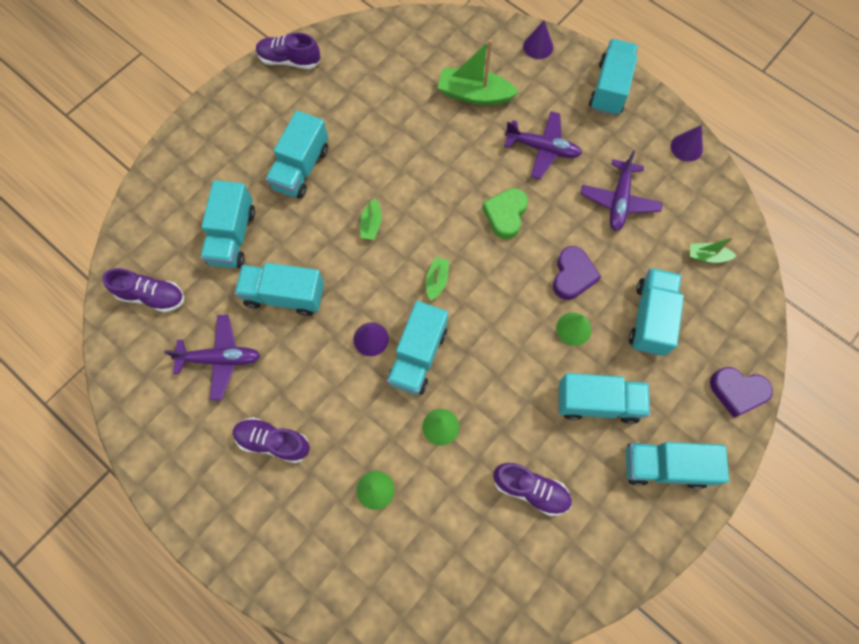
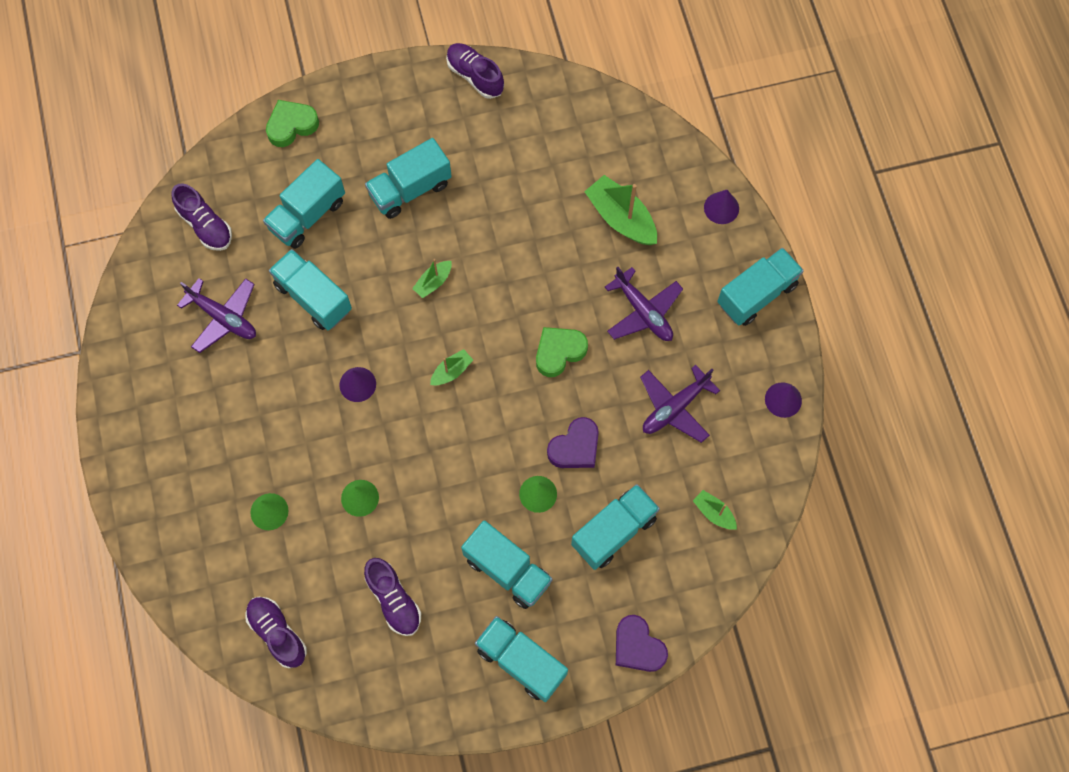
camera: 35 degrees right, 0 degrees up
(169, 177) = (291, 125): none -> green heart
(273, 442) = (217, 416): purple shoe -> purple shoe (277, 633)
(418, 356) = (386, 425): turquoise truck -> none

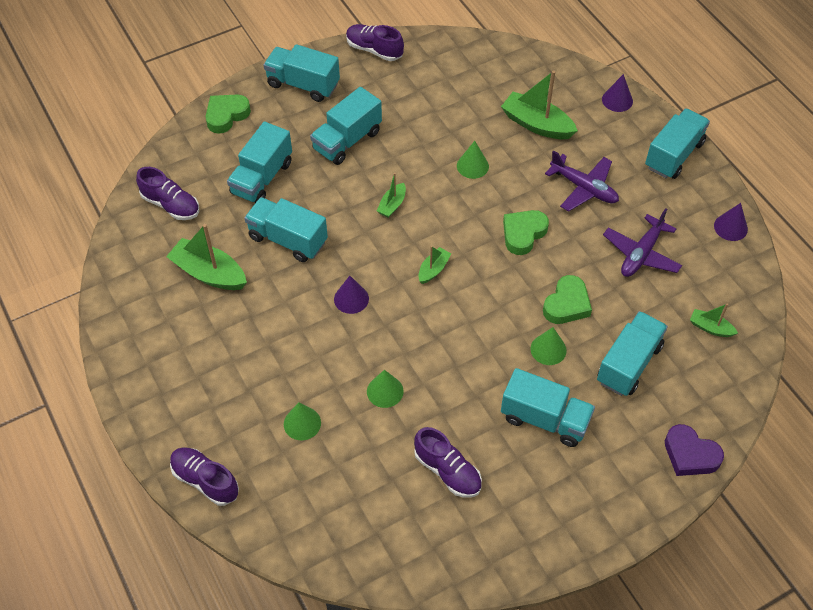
camera: 15 degrees left, 15 degrees down
(223, 317) = (209, 273): purple plane -> green boat
(277, 633) = (344, 529): purple shoe -> purple shoe (205, 481)
(521, 661) = (588, 495): turquoise truck -> turquoise truck (303, 84)
(533, 254) = (472, 166): none -> green cone
(575, 447) = (567, 304): purple heart -> green heart

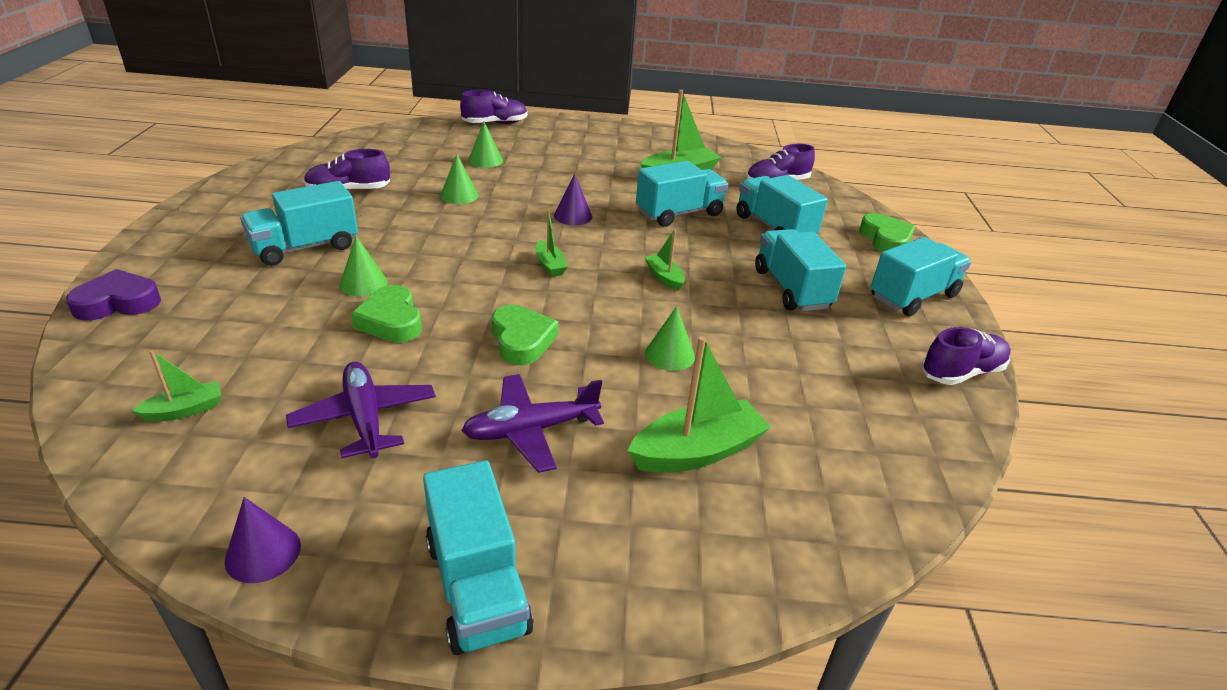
camera: 120 degrees right, 20 degrees down
(617, 100) = (675, 592): purple cone -> none
(629, 364) = (262, 321): turquoise truck -> none

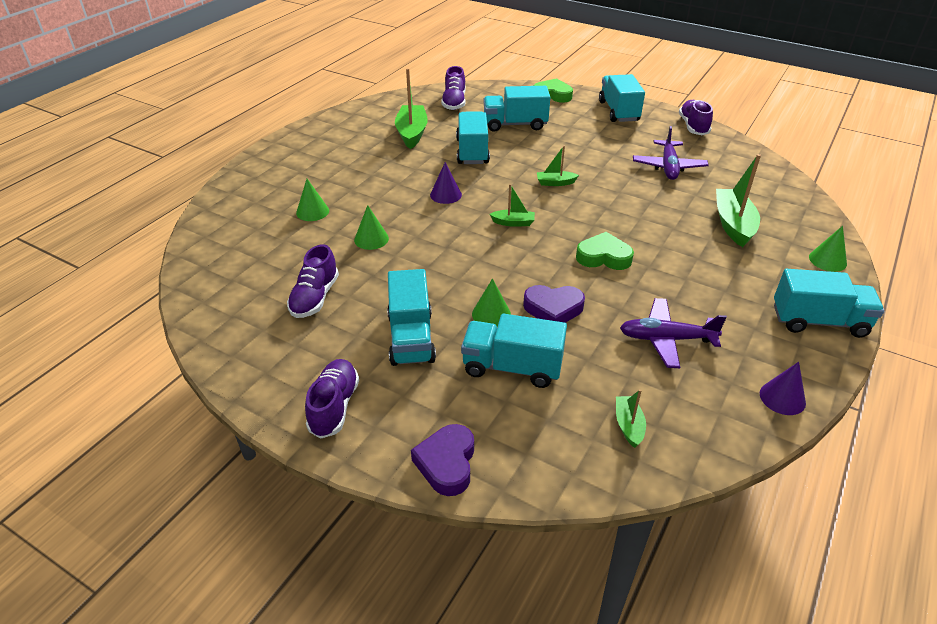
camera: 60 degrees left, 5 degrees up
(391, 321) = (553, 309): green heart -> purple heart
(495, 123) = (236, 189): purple shoe -> purple shoe (334, 407)
(531, 430) = (698, 275): purple plane -> purple plane (668, 167)
(670, 355) = (642, 206): green cone -> green cone (827, 260)
(791, 289) = (592, 144): turquoise truck -> turquoise truck (512, 367)

